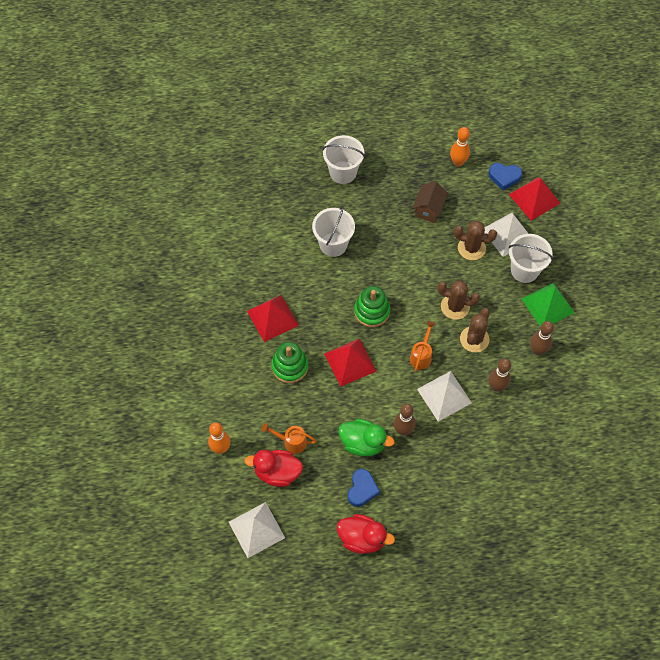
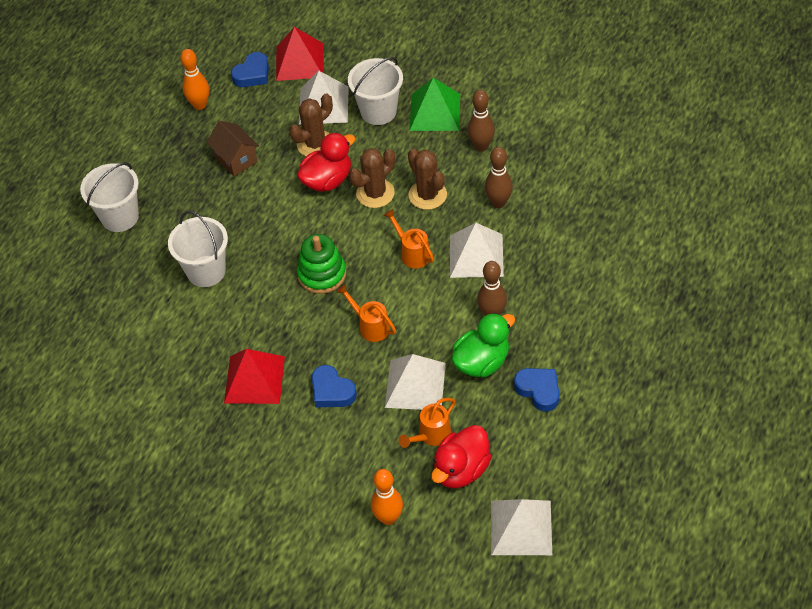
camera: 55 degrees left, 10 degrees down
(290, 366) = (332, 391): green stacking toy -> blue heart
(322, 412) = (415, 385): none -> white pyramid
(350, 362) = (370, 326): red pyramid -> orange watering can
(362, 538) = (600, 419): red duck -> red duck (327, 180)

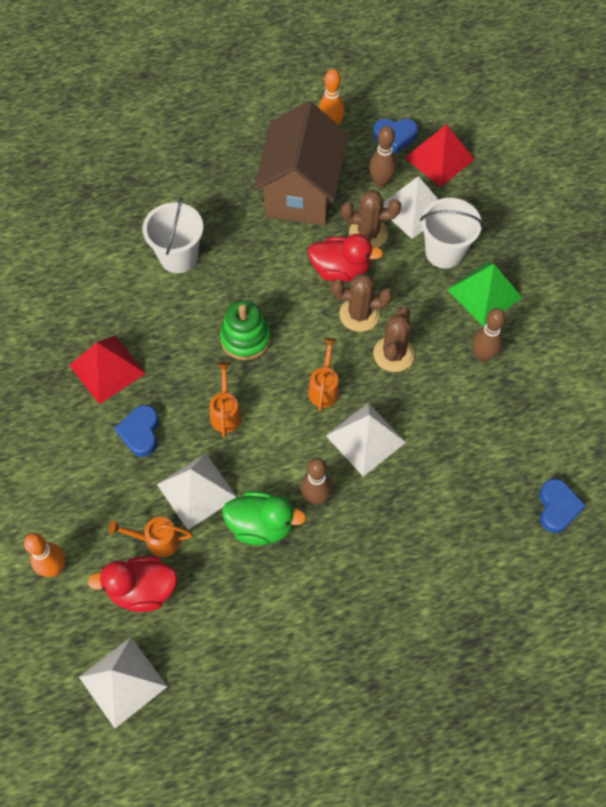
camera: 45 degrees right, 10 degrees up
(120, 217) = (178, 161): white bucket -> none
(236, 159) = (301, 192): brown house -> brown house, size x2.06
(498, 202) = (436, 414): brown bowling pin -> brown bowling pin (381, 182)
(539, 390) = (270, 593): blue heart -> blue heart (557, 508)

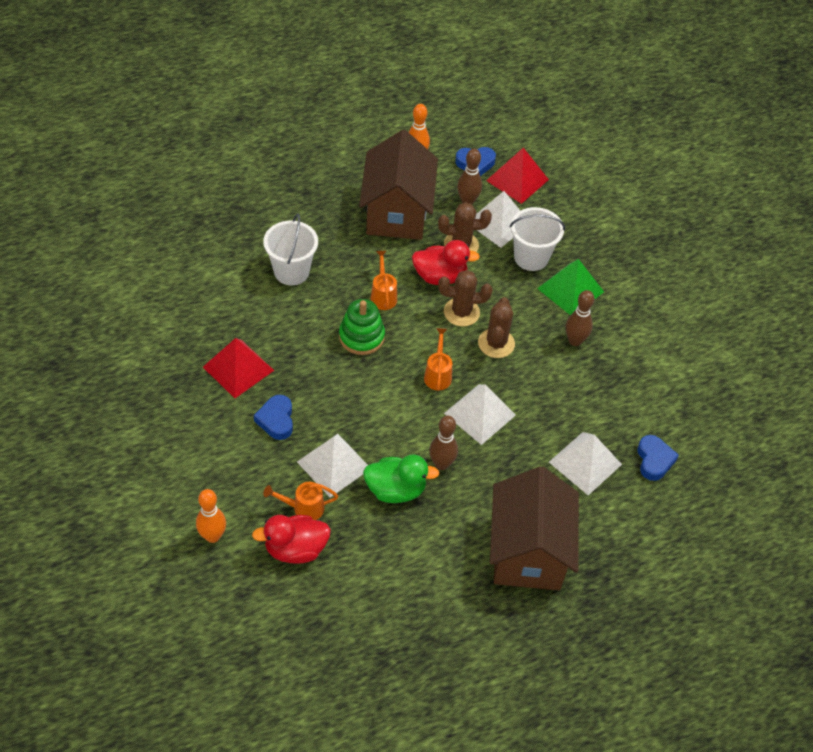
camera: 10 degrees left, 10 degrees down
(123, 682) = (287, 625): white pyramid -> white pyramid (585, 463)
(226, 413) = (351, 399): orange watering can -> orange watering can (383, 295)
(400, 612) = (528, 552): none -> brown house

